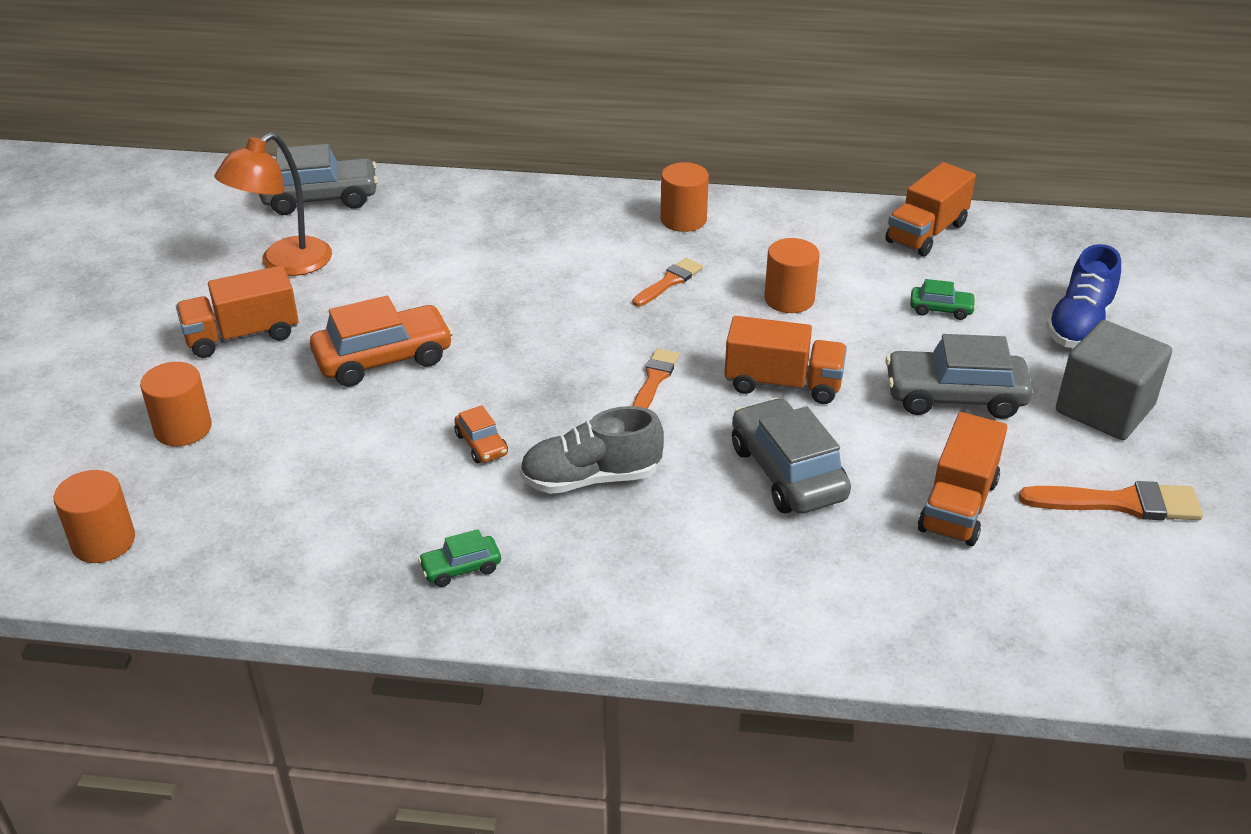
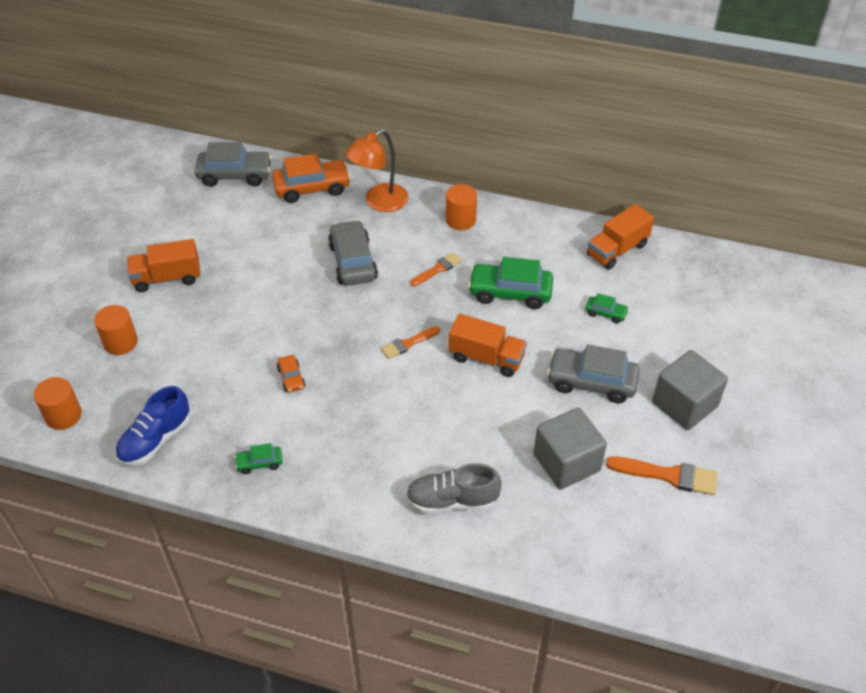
camera: 10 degrees right, 10 degrees up
(285, 264) = (203, 225): orange lamp -> orange lamp (379, 202)
(383, 359) = (247, 306): orange car -> orange car (312, 188)
(591, 478) = (350, 411): grey shoe -> grey shoe (452, 501)
(654, 379) = (408, 343): orange brush -> orange brush turned 150 degrees counterclockwise
(787, 472) = (469, 424): grey car -> grey car (353, 262)
(789, 299) = (510, 292): orange cylinder -> green car
(958, 505) = (566, 462): orange truck -> grey cube
(1079, 325) = (692, 337): blue shoe -> blue shoe (156, 440)

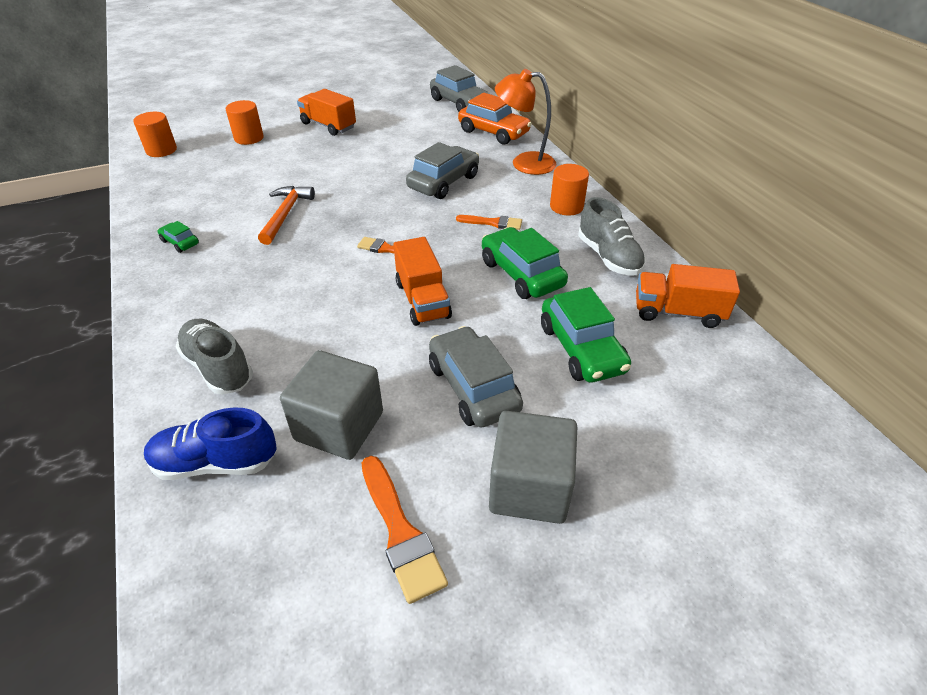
camera: 50 degrees right, 5 degrees down
(156, 440) = (167, 191): blue shoe -> blue shoe (216, 463)
(291, 378) = (286, 214): orange car -> orange hammer
(537, 240) = (608, 257): none -> grey shoe
(606, 313) = (581, 348): green car -> green car, size x2.04

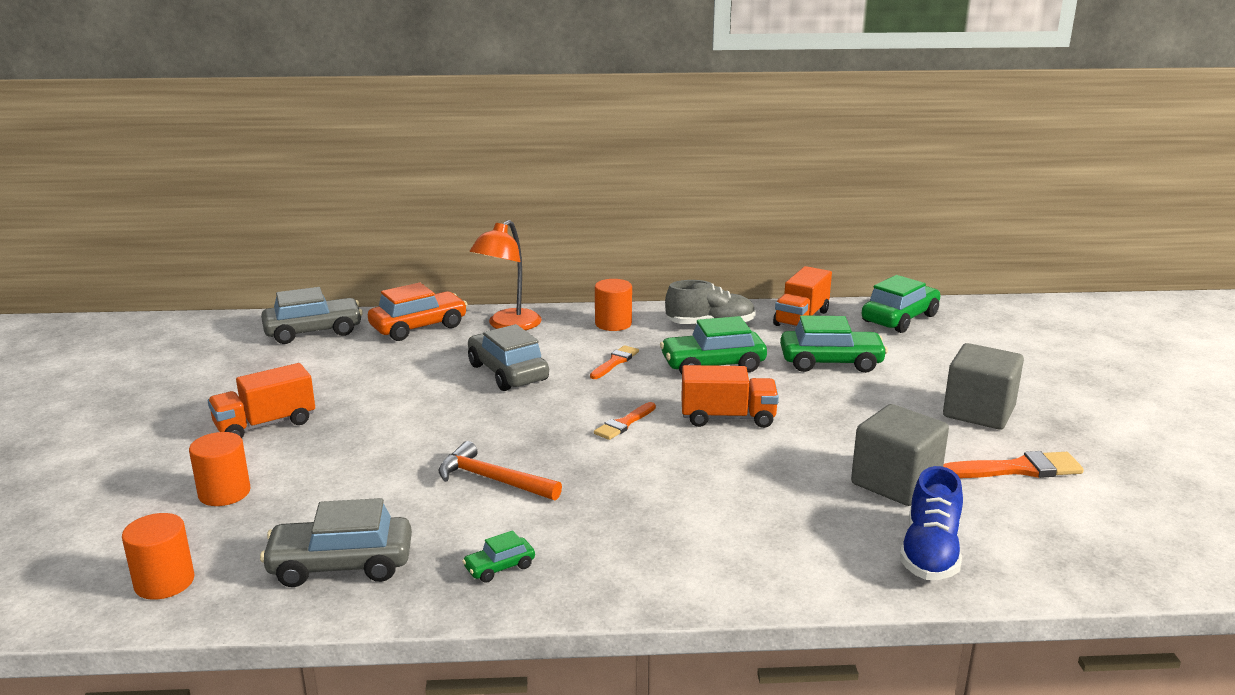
camera: 70 degrees left, 20 degrees down
(218, 367) = (787, 546): grey shoe -> none
(473, 387) = (863, 414): grey car -> grey car (341, 565)
(750, 392) = (899, 318): none -> green car

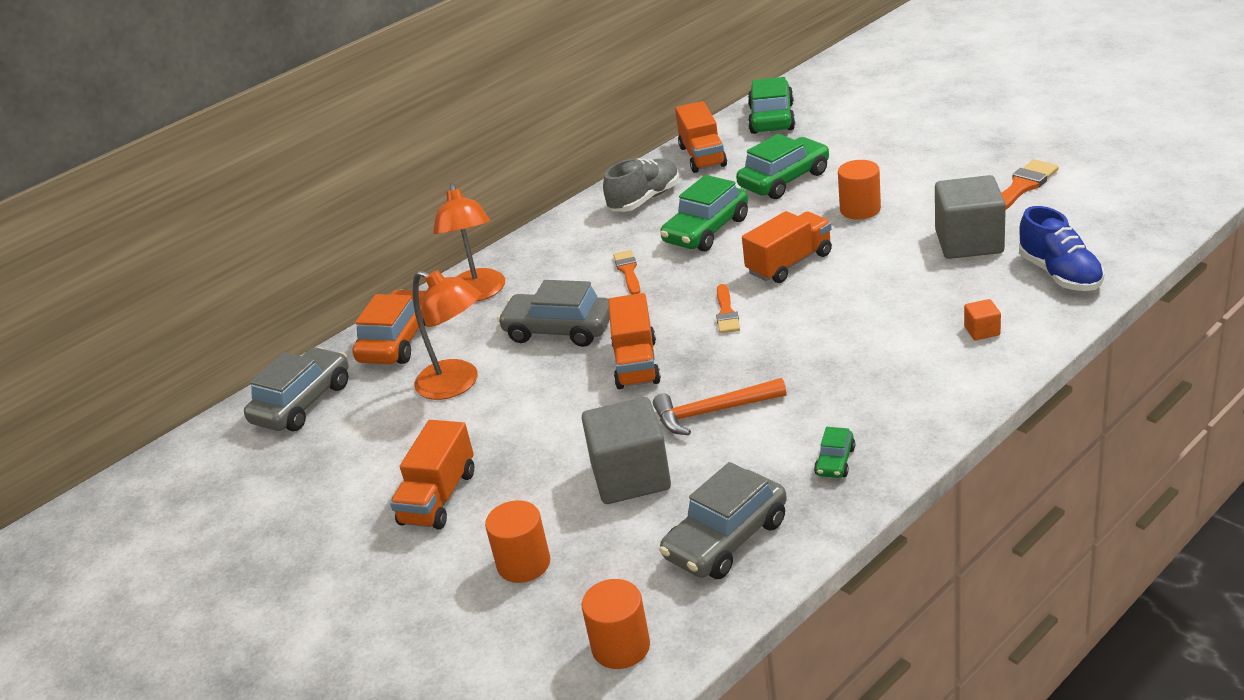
camera: 35 degrees left, 10 degrees up
(398, 369) = (457, 384): none -> orange lamp
(510, 420) = (636, 363): none -> orange truck
(613, 324) = (565, 242): orange cylinder -> orange cylinder (860, 209)
(780, 552) = (982, 331): none -> orange cube
(978, 412) = (936, 162): grey cube -> grey cube (631, 477)

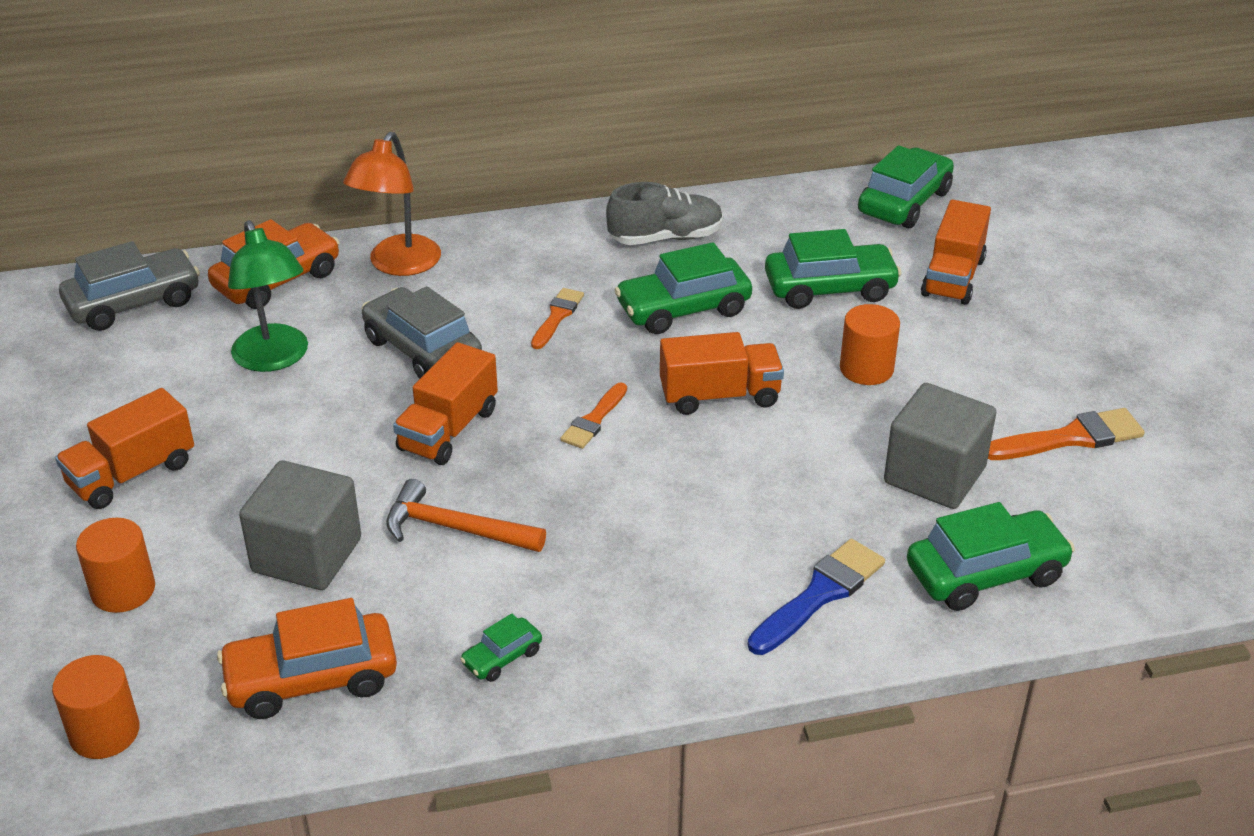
camera: 25 degrees right, 5 degrees up
(457, 384) = (275, 359): orange lamp -> green lamp
(702, 156) = (780, 214): orange truck -> orange truck (953, 277)
(726, 539) = (311, 679): grey car -> orange car
(982, 331) = (820, 594): orange cube -> blue brush
(1060, 274) = (985, 573): blue shoe -> green car

